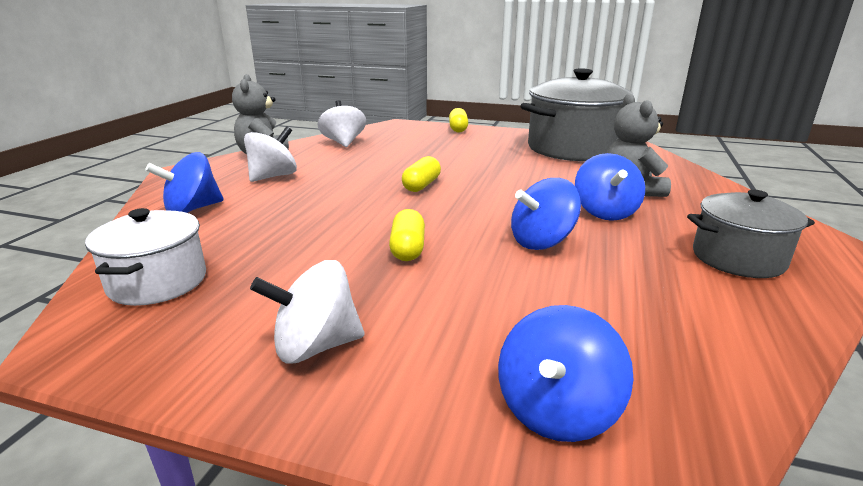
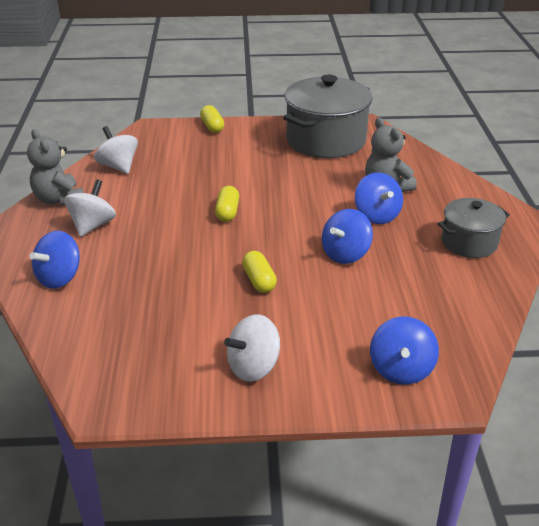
camera: 20 degrees left, 10 degrees up
(158, 282) = (107, 349): white pot -> none

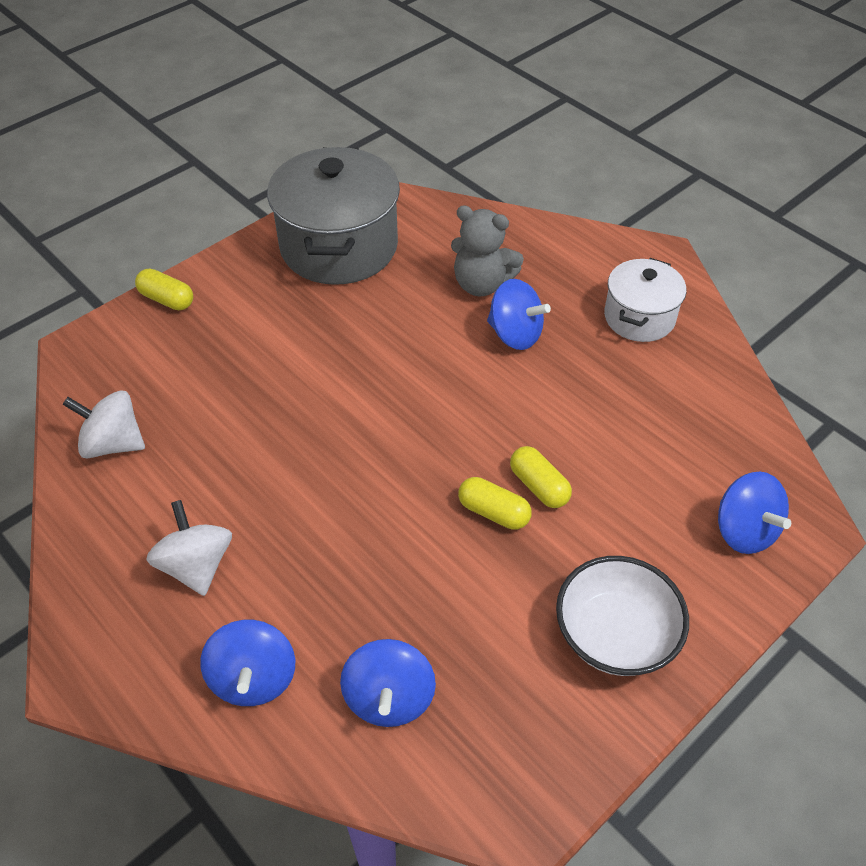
camera: 40 degrees left, 15 degrees up
(59, 199) = (94, 553): grey teddy bear -> none
(227, 212) = (346, 432): yellow capsule -> yellow capsule (539, 486)
(253, 367) = (615, 634): white spinning top -> white bowl
(345, 254) = (541, 412): blue spinning top -> blue spinning top (389, 698)
(469, 242) = (639, 317): grey pot -> white pot

